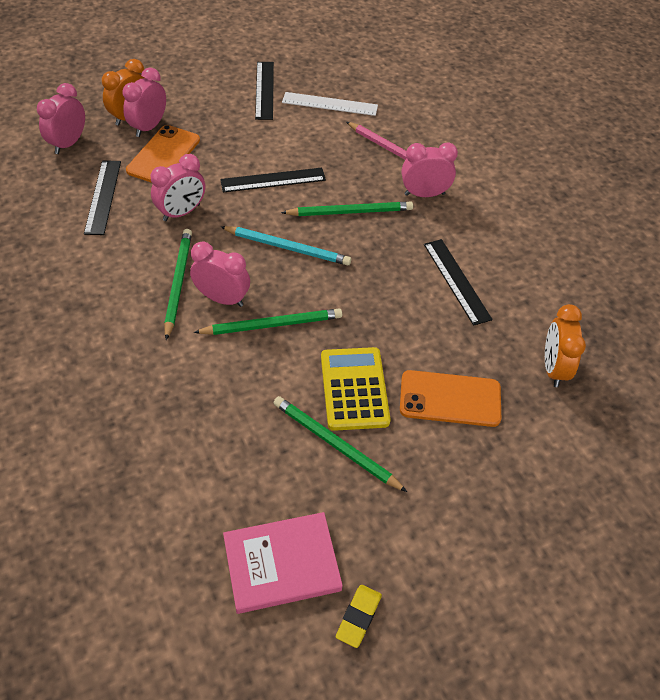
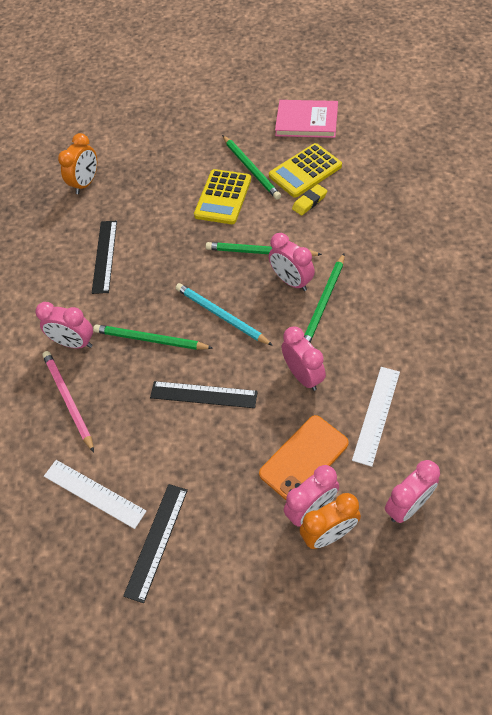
camera: 150 degrees left, 5 degrees up
(103, 196) = (376, 415): black ruler -> white ruler
(181, 212) = (303, 376): pink clock -> pink clock turned 75 degrees clockwise
(253, 459) = (305, 171): none -> yellow calculator
(358, 617) = (275, 95): yellow eraser -> yellow eraser (309, 202)
(450, 399) = (165, 179): orange phone -> none

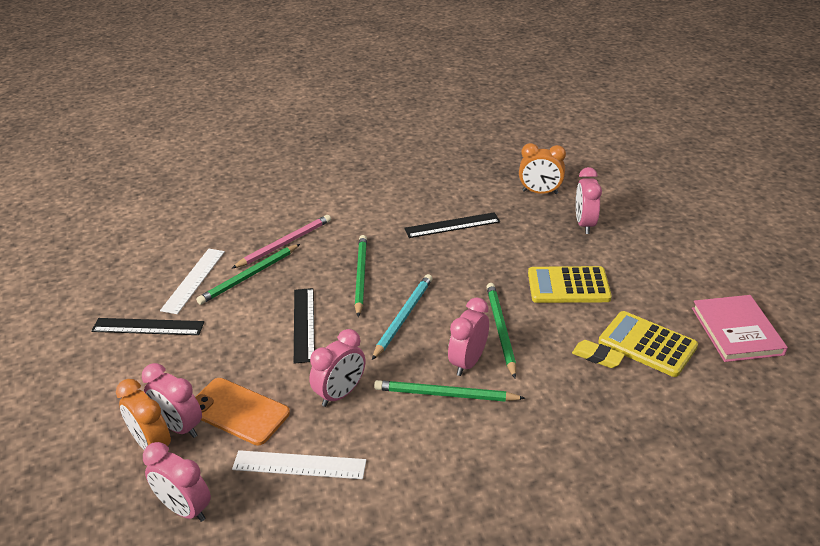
camera: 70 degrees right, 20 degrees down
(74, 343) = (345, 232): pink clock -> pink clock (584, 224)
(251, 169) = (624, 299): green pencil -> green pencil (249, 276)

